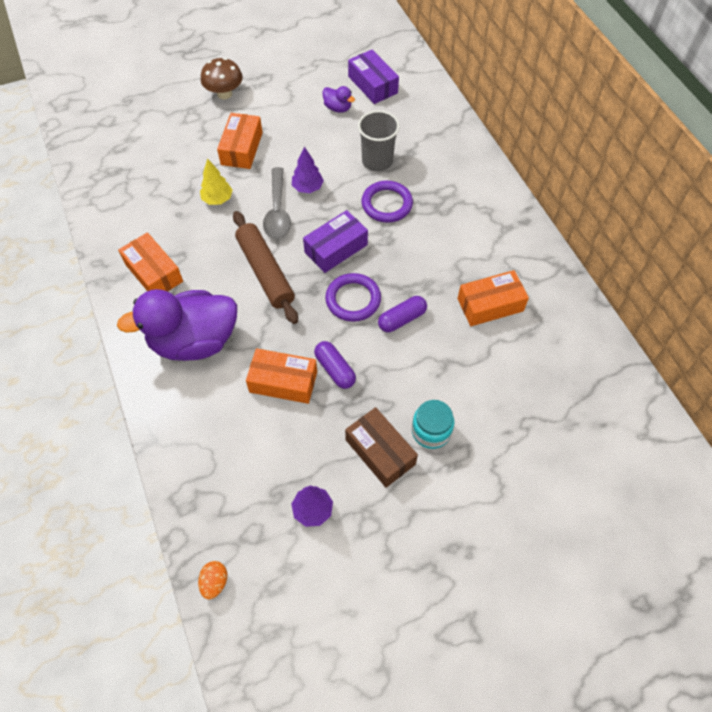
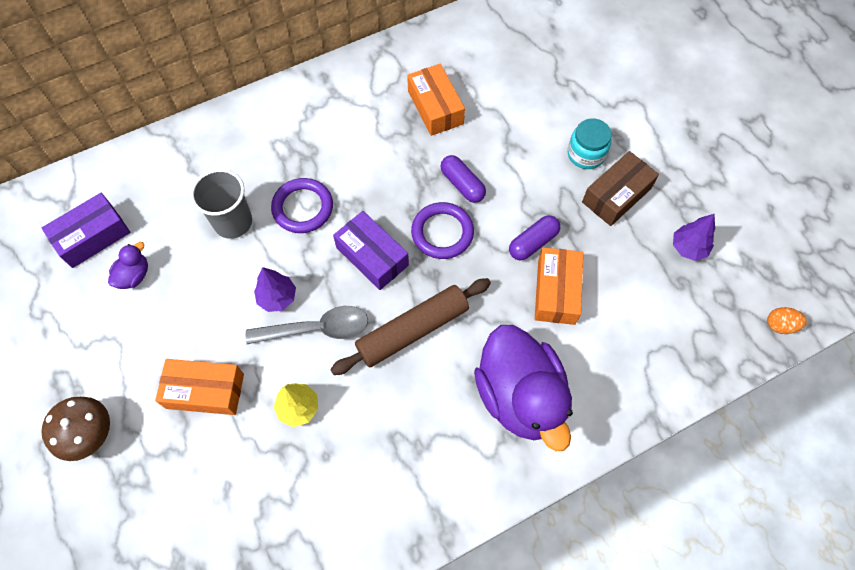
camera: 95 degrees left, 5 degrees up
(154, 272) = (425, 468): orange box -> none

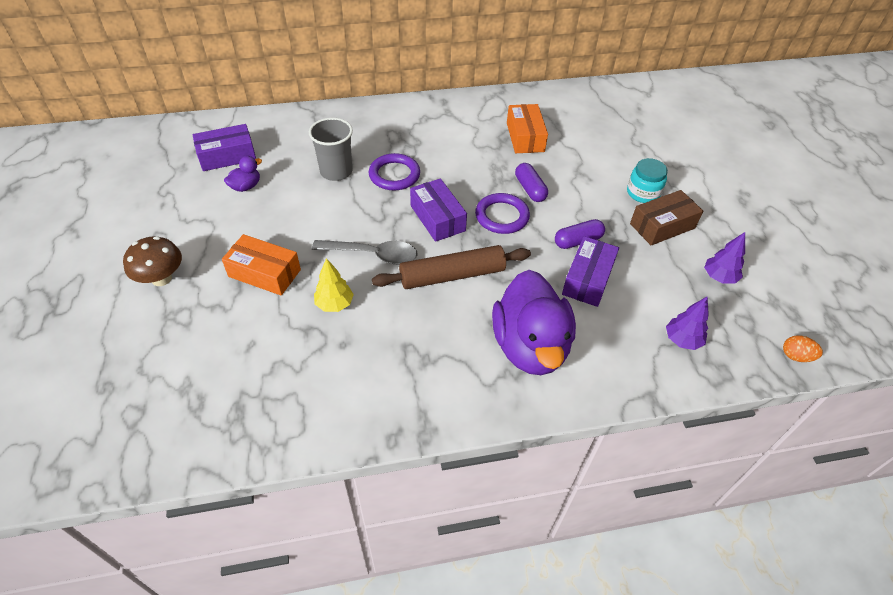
camera: 15 degrees right, 15 degrees down
(277, 297) = (350, 226): purple tree -> purple tree (682, 340)
(556, 291) = (587, 279): orange box -> purple box

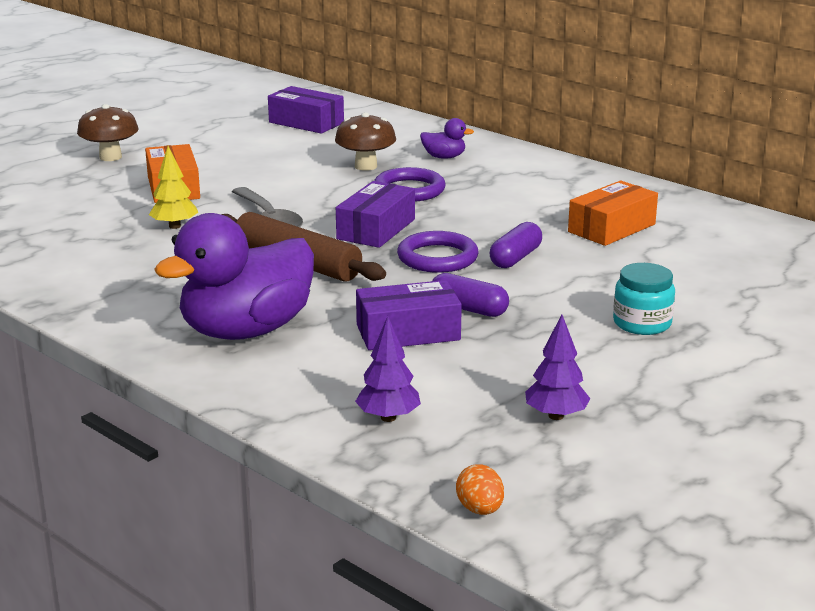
camera: 55 degrees right, 25 degrees down
(246, 186) = (277, 143): purple duck -> purple duck (444, 157)
(336, 171) = (366, 166): grey cup -> brown mushroom
(662, 226) = (595, 352): brown box -> none

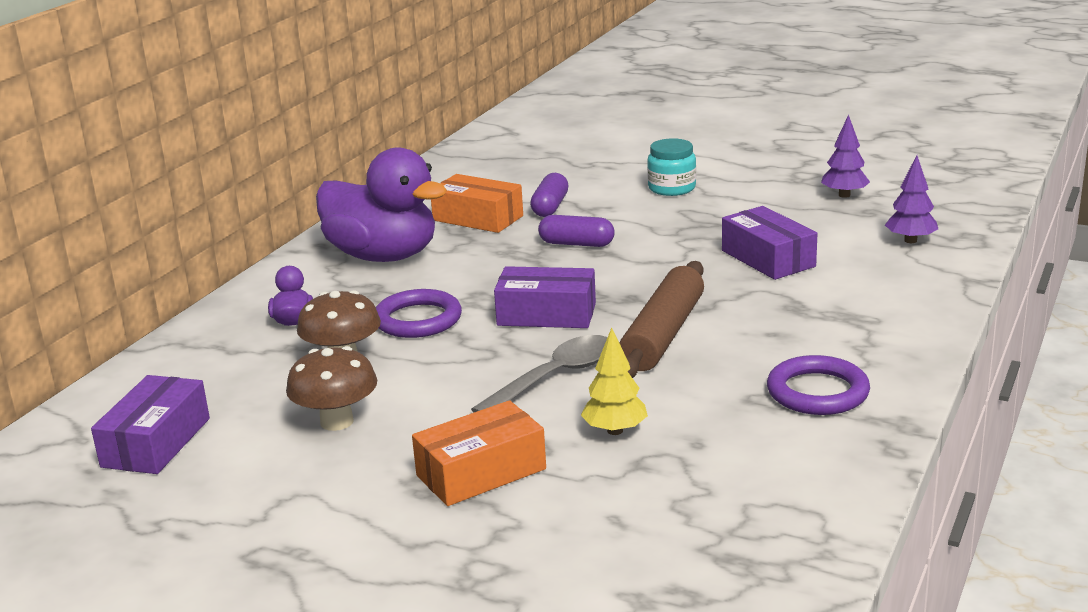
camera: 105 degrees left, 0 degrees up
(110, 157) = (368, 573): brown mushroom -> brown mushroom (337, 422)
(246, 331) = (834, 322): purple duck -> purple duck (383, 256)
(437, 258) = (600, 274): purple ring -> purple ring (817, 392)
(468, 309) = (701, 245): purple capsule -> purple capsule (550, 207)
(480, 509) = (984, 198): orange egg -> none

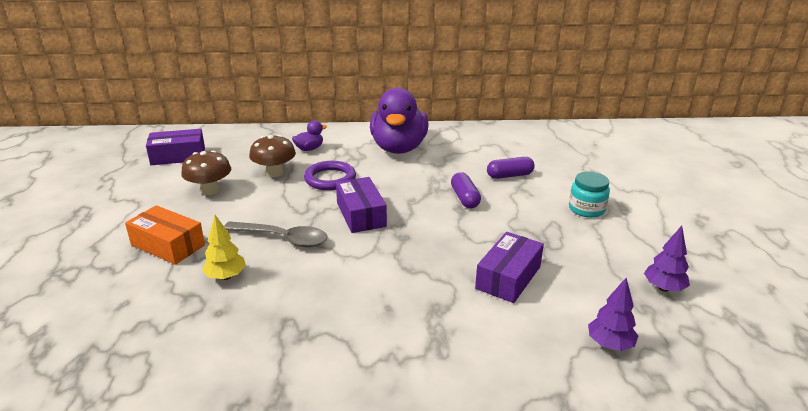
camera: 60 degrees right, 5 degrees up
(478, 218) = (471, 159): orange box -> none
(662, 334) = (359, 262): brown rolling pin -> none
(817, 392) = (309, 350): purple ring -> none

